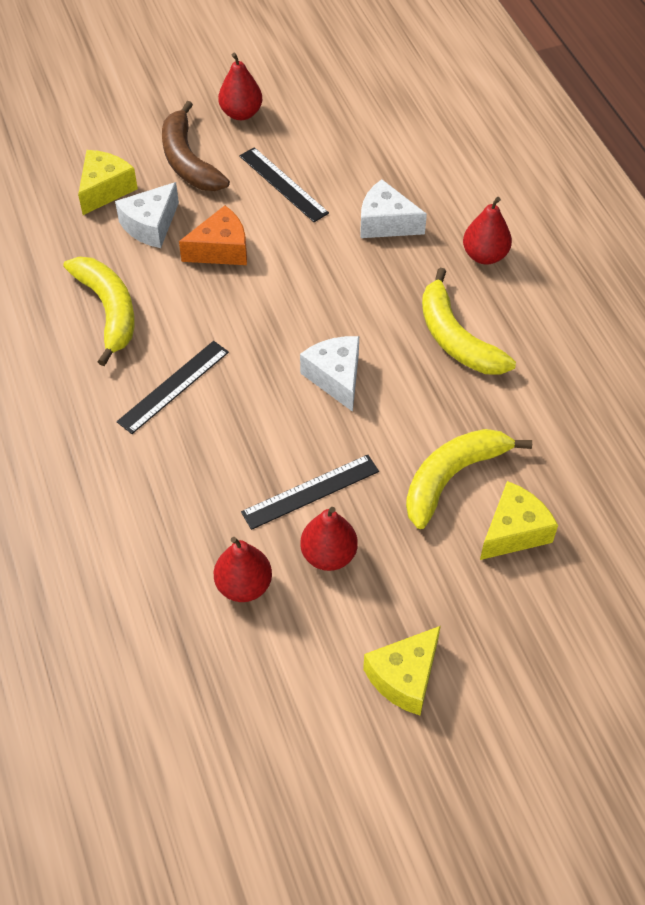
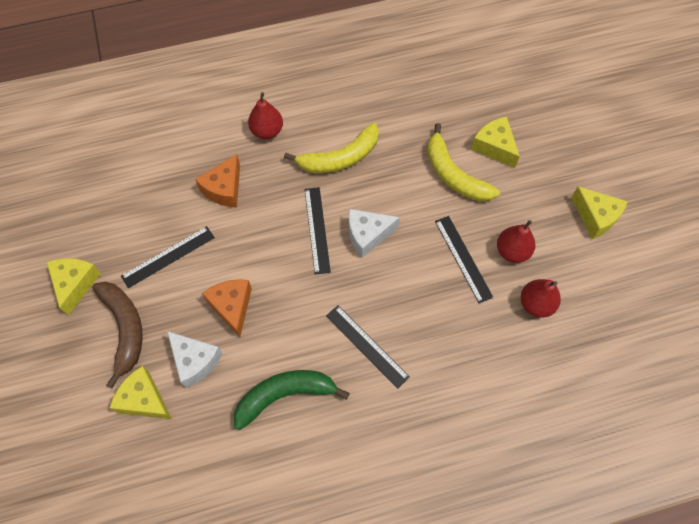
camera: 85 degrees left, 10 degrees up
(108, 310) = (284, 395): yellow banana -> green banana
(188, 161) = (124, 329): brown banana -> brown banana turned 90 degrees counterclockwise
(241, 113) = (75, 284): red pear -> yellow cheese
(337, 322) = (317, 229): none -> black ruler
(385, 223) = (224, 189): white cheese -> orange cheese

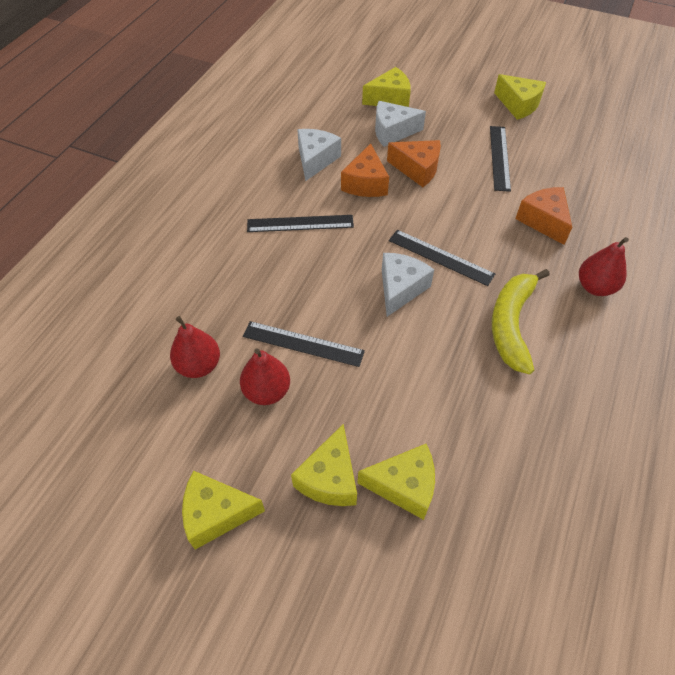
camera: 130 degrees right, 10 degrees down
(124, 329) = (455, 112): brown banana -> none
(281, 333) = (365, 183): none -> orange cheese
(284, 395) = (315, 160): green banana -> white cheese
(454, 174) = (403, 411): yellow banana -> none
(525, 181) = (329, 478): none -> yellow cheese

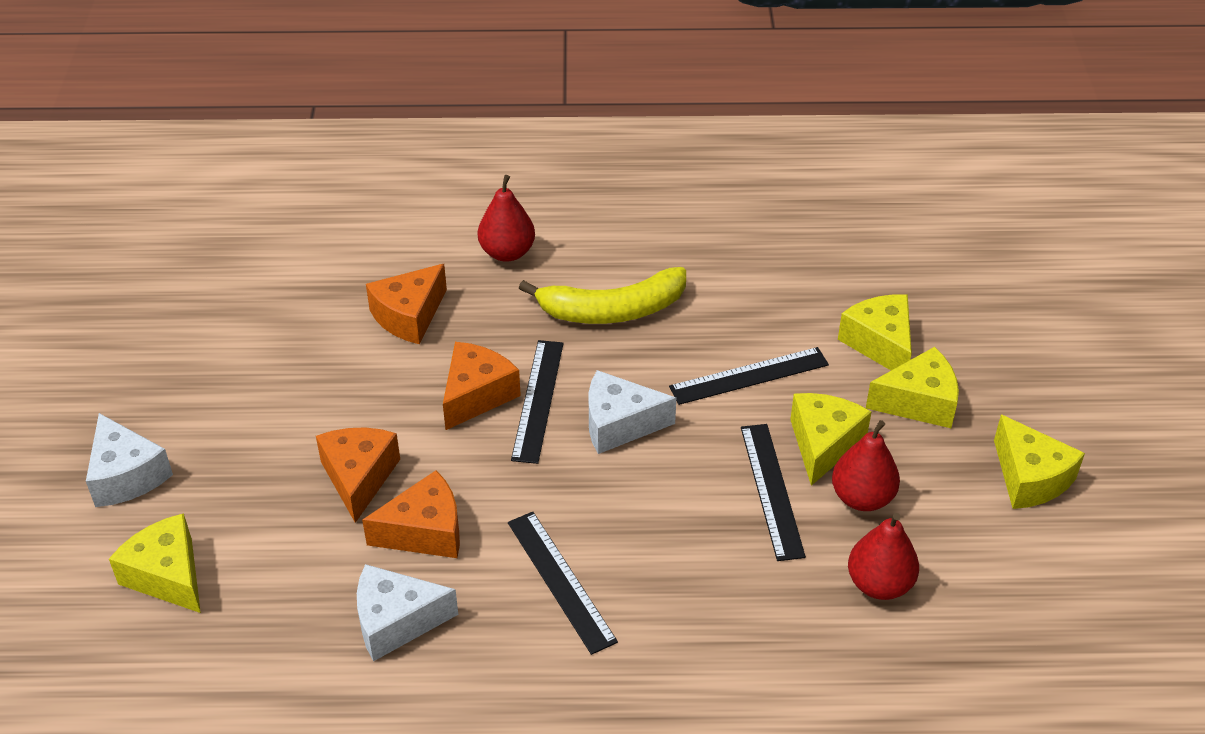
camera: 115 degrees left, 10 degrees down
(392, 132) = (270, 540): white cheese -> white cheese (126, 475)
(458, 231) = (476, 395): none -> orange cheese
(499, 157) = (285, 389): black ruler -> black ruler (749, 376)
(518, 105) = (128, 396): yellow cheese -> yellow cheese (823, 444)

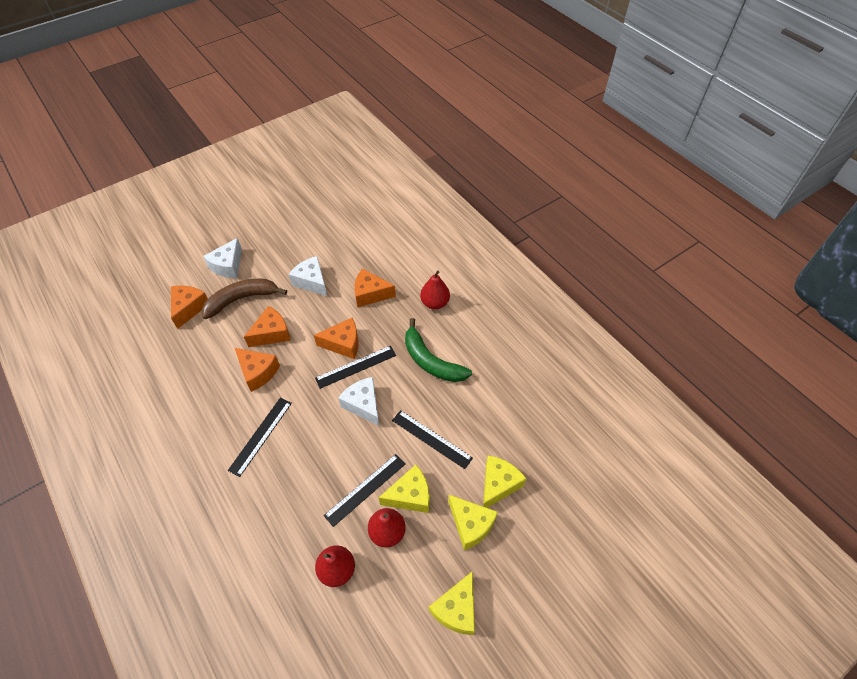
camera: 55 degrees right, 10 degrees up
(167, 575) = (189, 308): yellow cheese -> orange cheese
(233, 489) = (241, 299): none -> brown banana
(396, 621) = (207, 391): white cheese -> white cheese (311, 281)
(612, 310) = (431, 361): yellow banana -> green banana

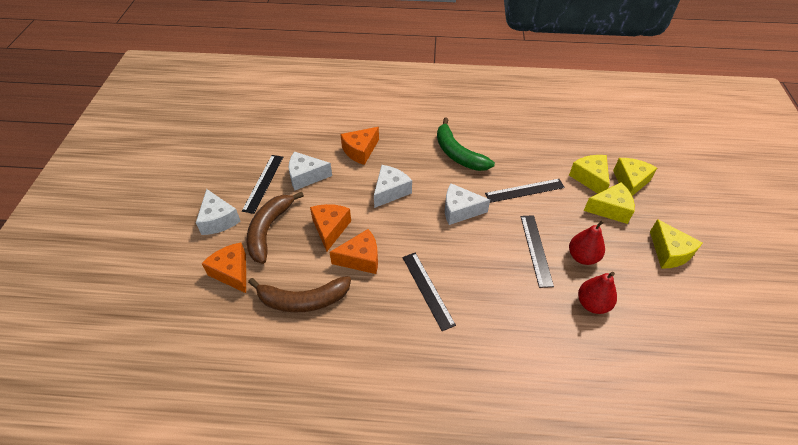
camera: 50 degrees left, 5 degrees down
(195, 365) = (303, 300): none -> brown banana
(343, 344) = (390, 191): orange cheese -> white cheese
(356, 367) = (420, 196): black ruler -> black ruler (263, 183)
(410, 495) = (562, 227): yellow cheese -> yellow cheese (630, 182)
(431, 361) = (458, 154): green banana -> green banana turned 60 degrees clockwise
(435, 303) = (408, 124): red pear -> none

